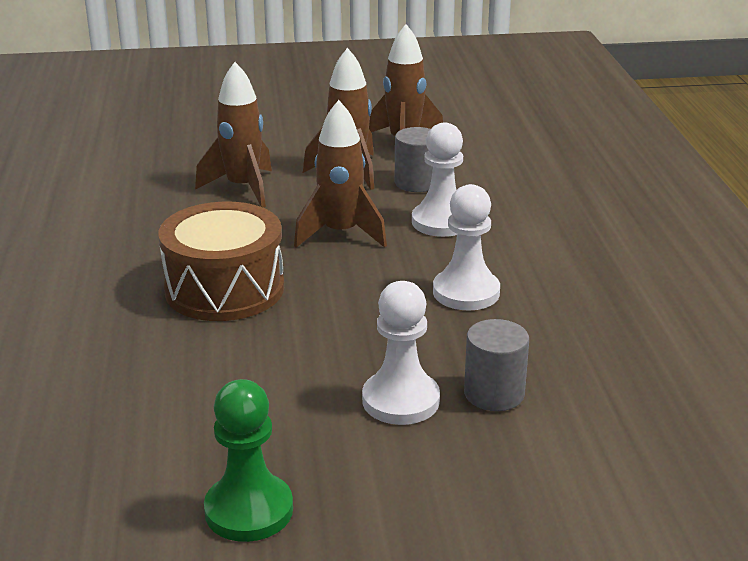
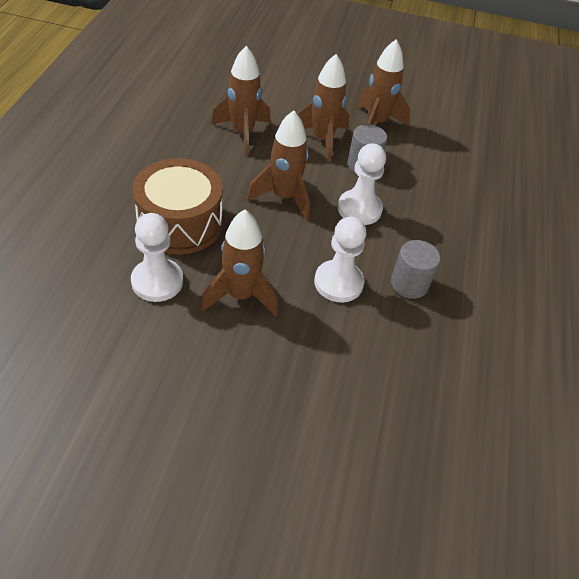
camera: 15 degrees right, 20 degrees up
(249, 510) = (86, 429): green pawn -> none
(354, 334) = (240, 295): none -> brown rocket
(400, 400) = (237, 368): white pawn -> white pawn (157, 281)
(494, 394) = (303, 386): grey cylinder -> grey cylinder (409, 284)

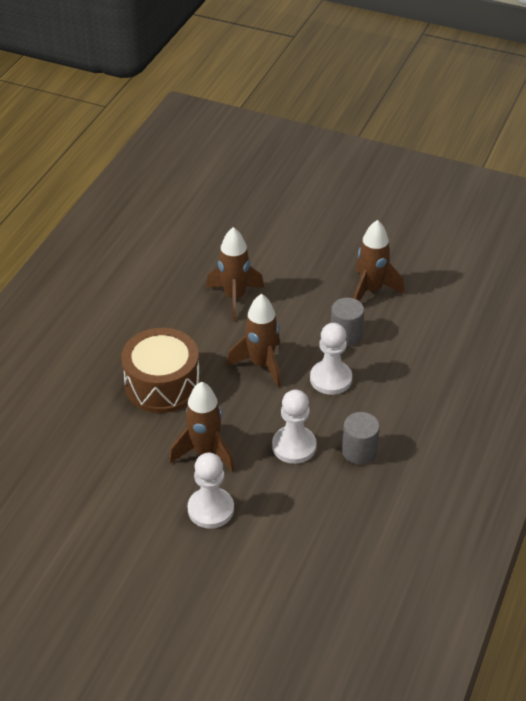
camera: 15 degrees right, 5 degrees down
(157, 281) = (136, 435): white pawn -> white pawn (210, 509)
(322, 139) = (311, 306): brown rocket -> none

